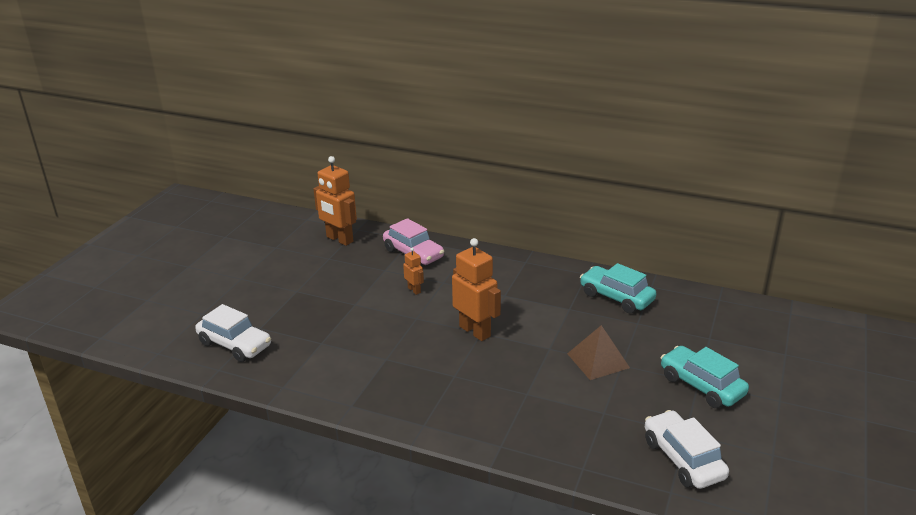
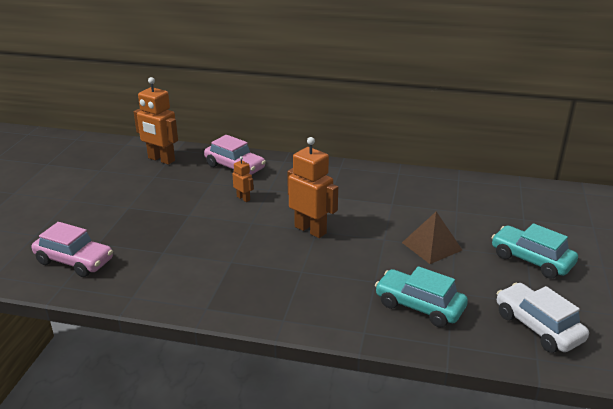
camera: 10 degrees left, 0 degrees up
(235, 344) = (74, 261): white car -> pink car
(616, 297) = (431, 191): turquoise car -> turquoise car (419, 306)

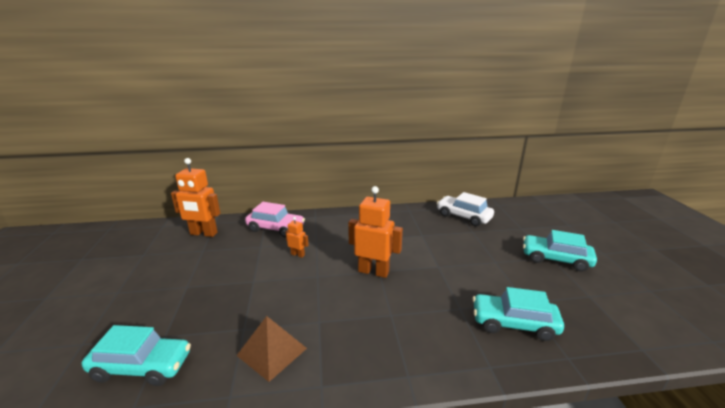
camera: 20 degrees left, 5 degrees down
(74, 261) = (142, 366): pink car -> turquoise car
(431, 246) = (478, 264): brown pyramid -> brown pyramid (272, 352)
(537, 327) = (614, 317): white car -> white car (463, 216)

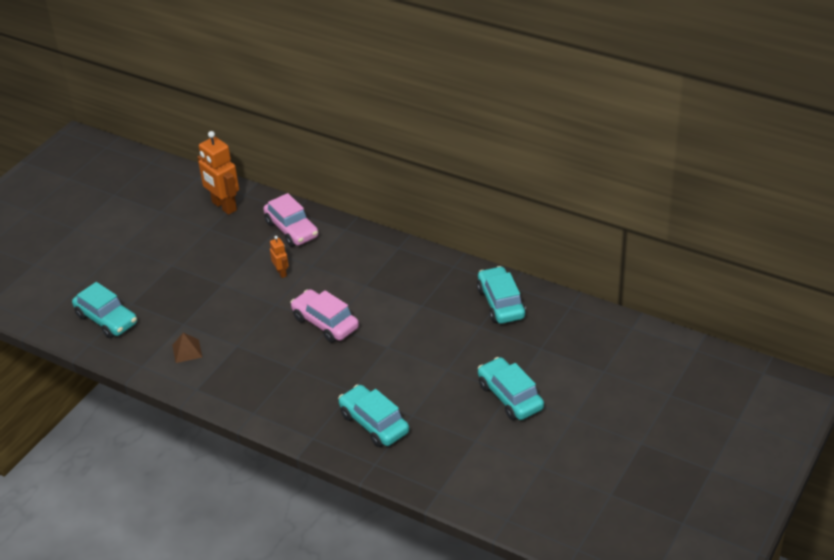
camera: 40 degrees right, 15 degrees up
(272, 352) = (187, 351): brown pyramid -> brown pyramid, size x0.65
(373, 271) = (325, 323): orange robot -> pink car
(463, 216) = (501, 303): white car -> turquoise car

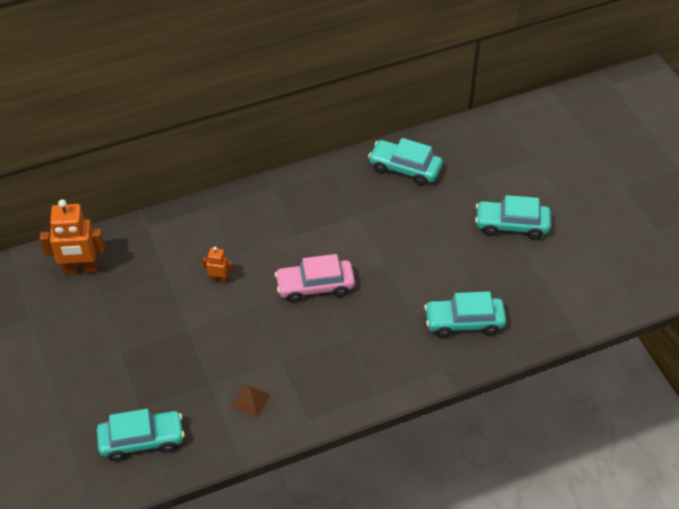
camera: 55 degrees left, 10 degrees up
(292, 229) = (169, 241): pink car -> none

